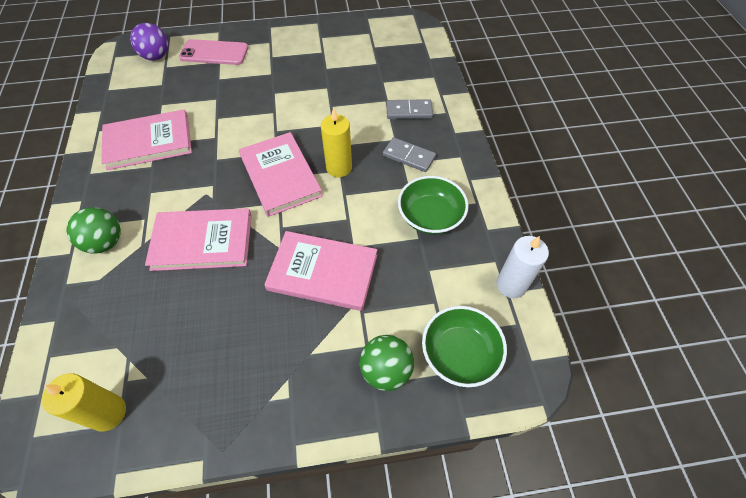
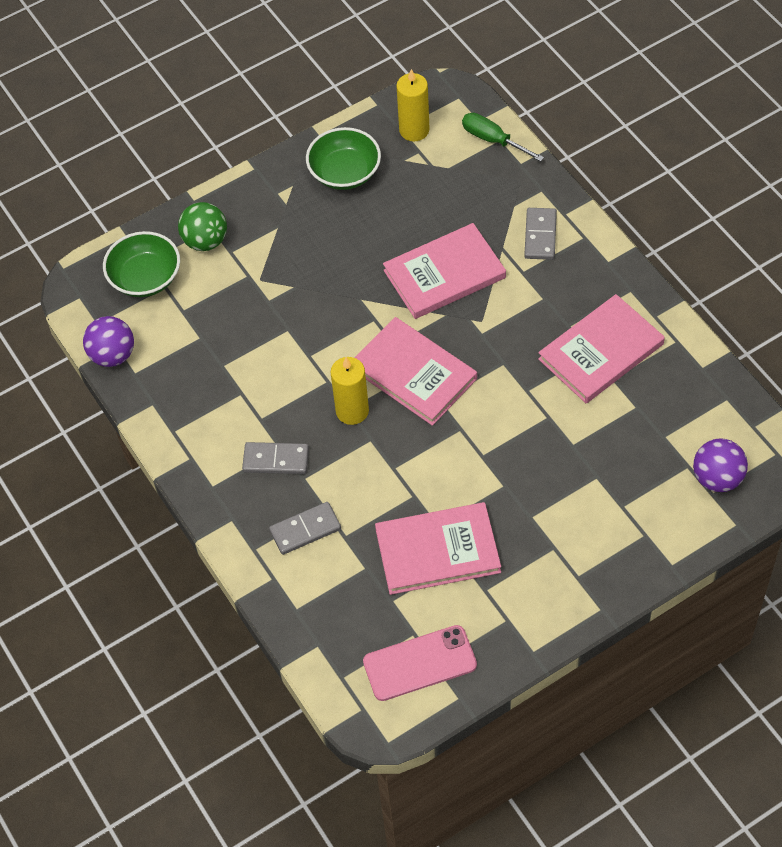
camera: 160 degrees right, 0 degrees up
(52, 360) = (493, 140): none -> green screwdriver
(105, 242) = (540, 235): green ball -> grey domino
(214, 53) = (641, 520): pink phone -> pink phone (419, 663)
(323, 272) = (304, 294): pink book -> pink book (437, 551)
(430, 216) = (220, 394): green bowl -> green bowl (344, 172)
(511, 285) = (112, 355): white candle -> purple ball

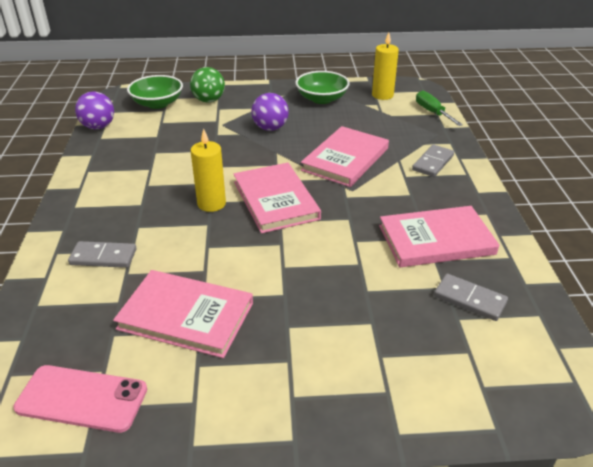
camera: 25 degrees right, 20 degrees down
(276, 460) = (131, 209): grey domino -> grey domino (469, 299)
(444, 274) = (345, 159): pink book -> pink book turned 60 degrees counterclockwise
(717, 478) = (495, 375): purple ball -> purple ball (270, 128)

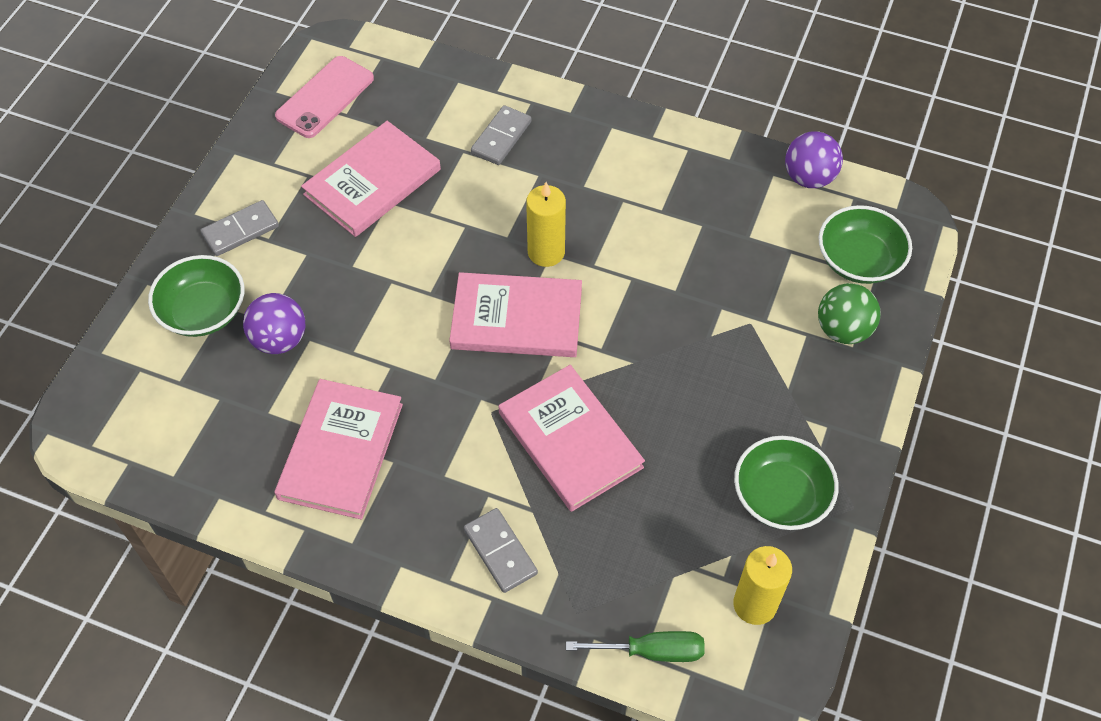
camera: 115 degrees right, 20 degrees up
(270, 128) = (709, 381): purple ball -> purple ball (279, 339)
(394, 370) = (203, 311): none -> green bowl
(469, 299) = (235, 425): grey domino -> grey domino (240, 230)

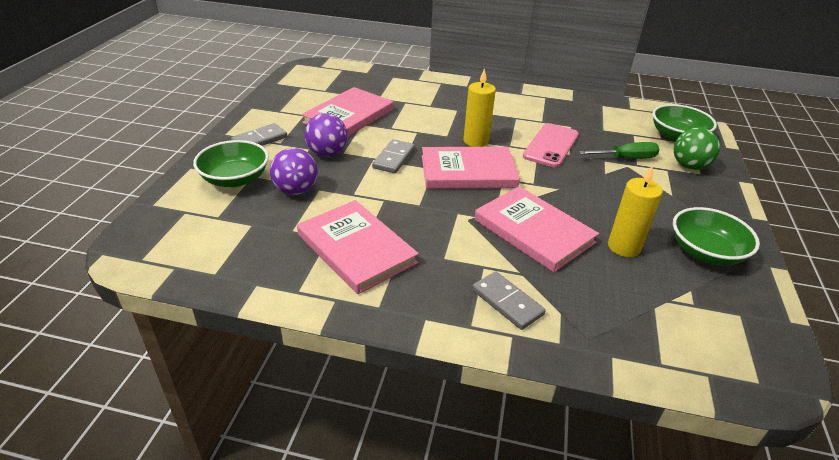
camera: 10 degrees left, 20 degrees down
(325, 97) = (309, 84): pink phone -> pink phone (551, 145)
(340, 451) = (356, 248): pink book -> pink book turned 45 degrees counterclockwise
(501, 137) = (428, 96): grey domino -> grey domino (394, 158)
(651, 651) = (665, 361): green screwdriver -> green screwdriver (626, 158)
(755, 604) = (729, 320): yellow candle -> yellow candle (624, 247)
(809, 177) = (624, 105): purple ball -> purple ball (327, 153)

